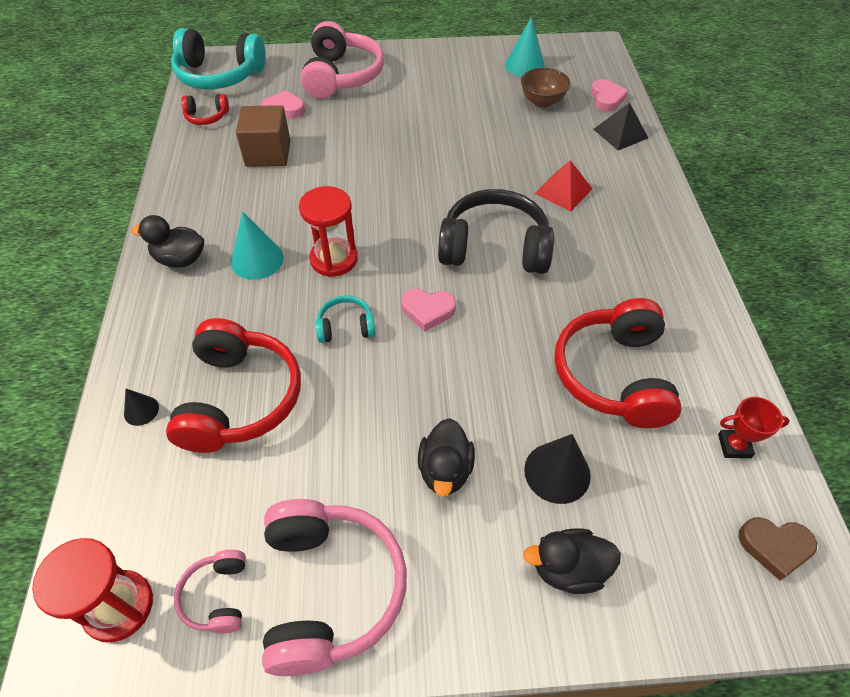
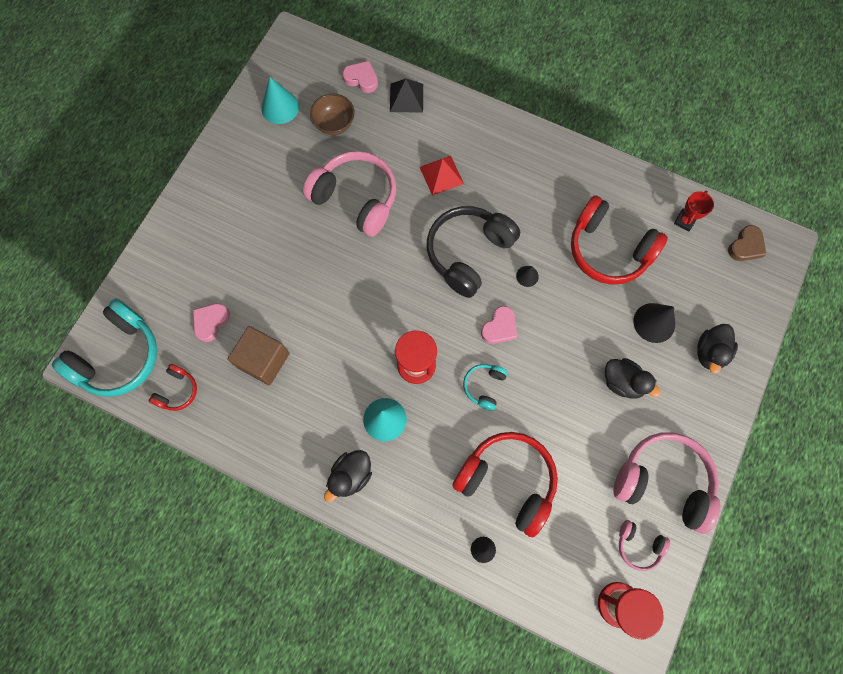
camera: 60 degrees left, 20 degrees up
(341, 76) = (194, 254): pink headphones -> pink headphones (356, 198)
(510, 309) = (527, 276): none -> black cone

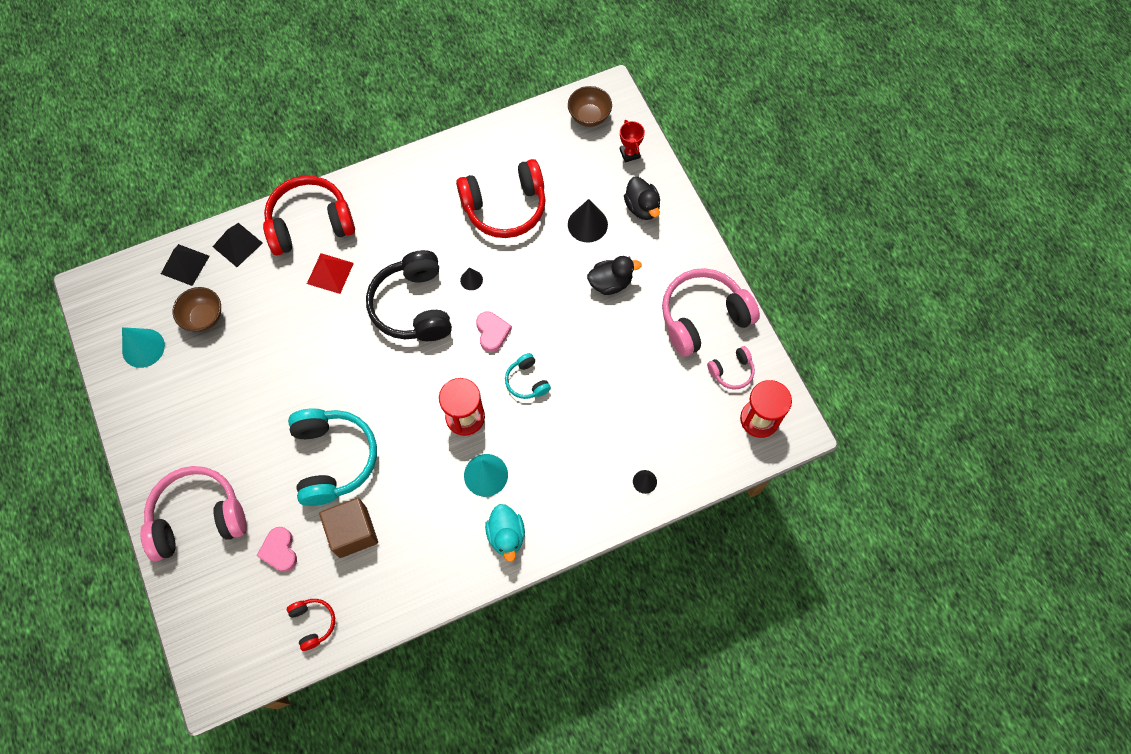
camera: 50 degrees left, 5 degrees down
(119, 356) = (237, 651): turquoise headphones -> turquoise headphones (333, 459)
(351, 475) = (506, 535): black duck -> turquoise duck
(356, 198) = (285, 352): pink headphones -> pink headphones (198, 517)
(361, 79) = (185, 264): pink heart -> black pyramid
(507, 481) = (611, 423): red headphones -> red headphones (310, 223)
(684, 221) = (533, 138): red trophy -> red trophy (629, 153)
(746, 246) = (589, 116): brown heart -> brown bowl

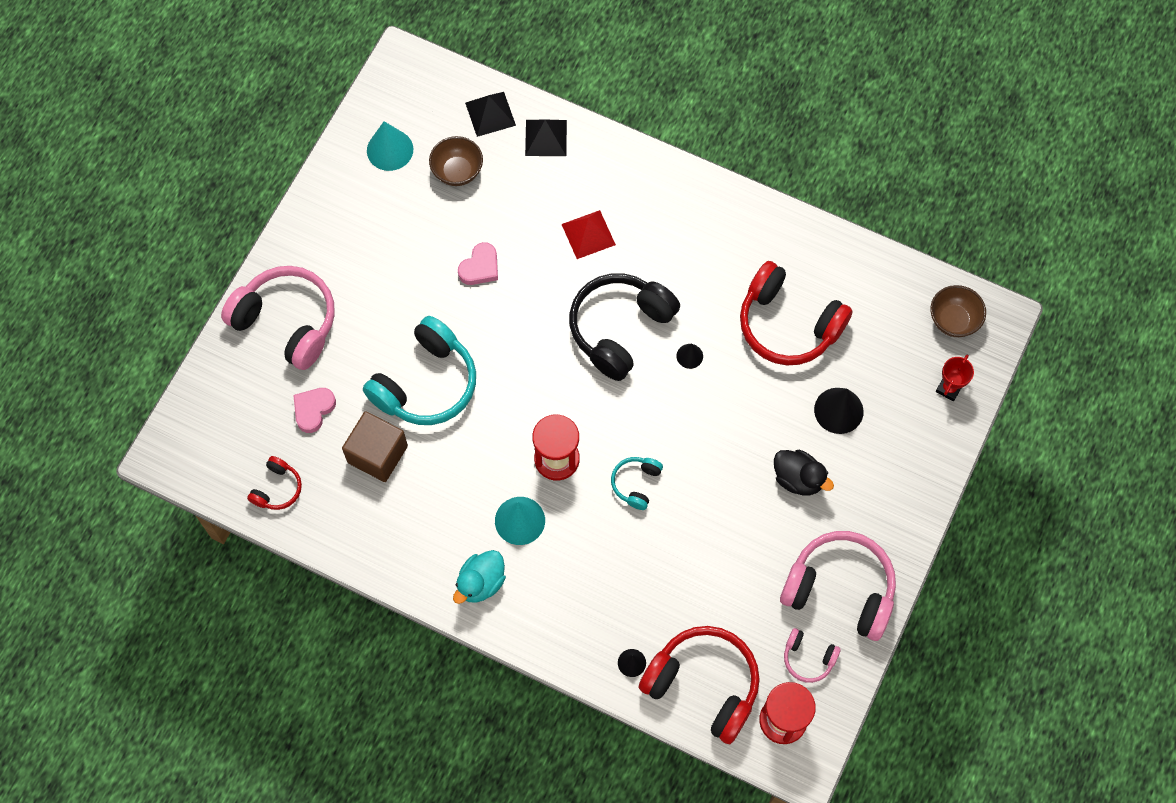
camera: 50 degrees right, 0 degrees up
(310, 223) = (619, 177): red headphones -> red headphones (703, 685)
(492, 332) = (655, 416): pink heart -> pink heart (480, 267)
(642, 207) = (902, 445): black duck -> none

